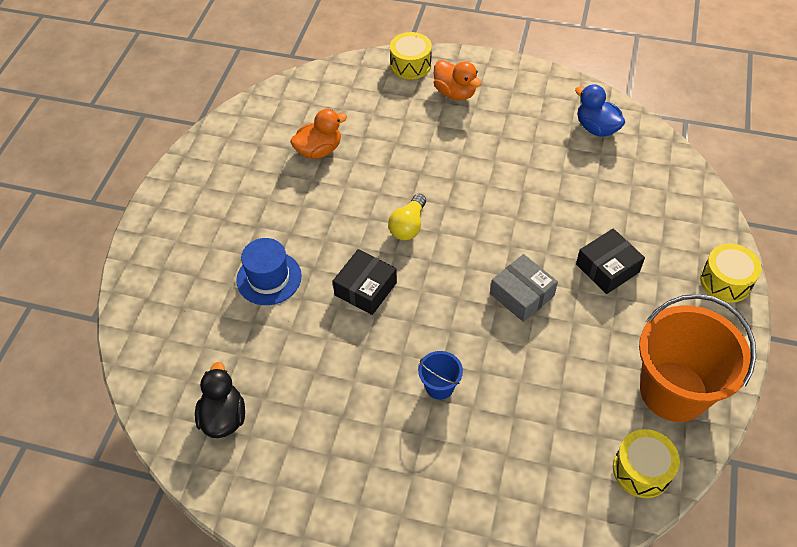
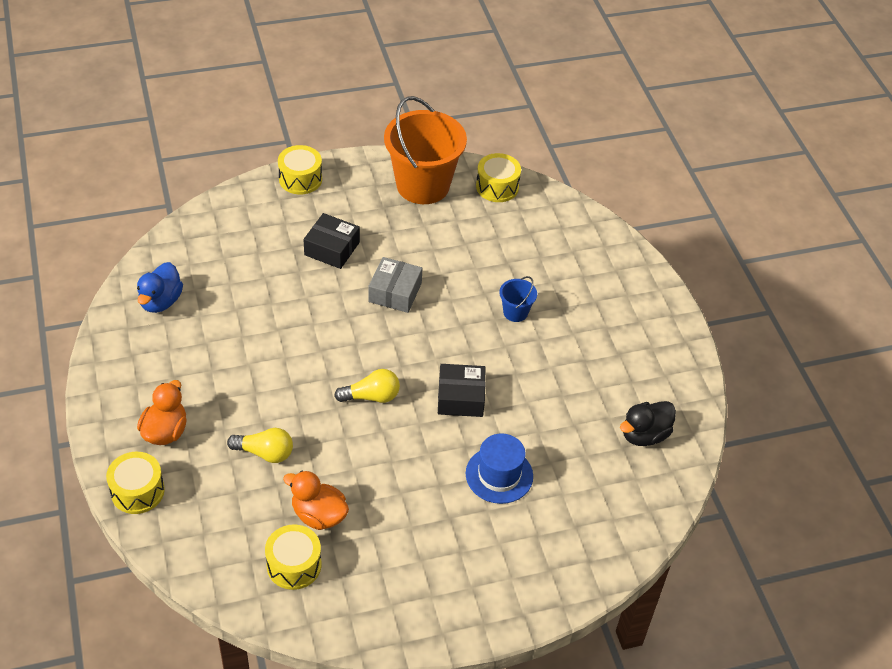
camera: 125 degrees left, 5 degrees down
(289, 123) = (294, 565): none -> yellow drum
(397, 140) = (265, 453): none -> yellow light bulb

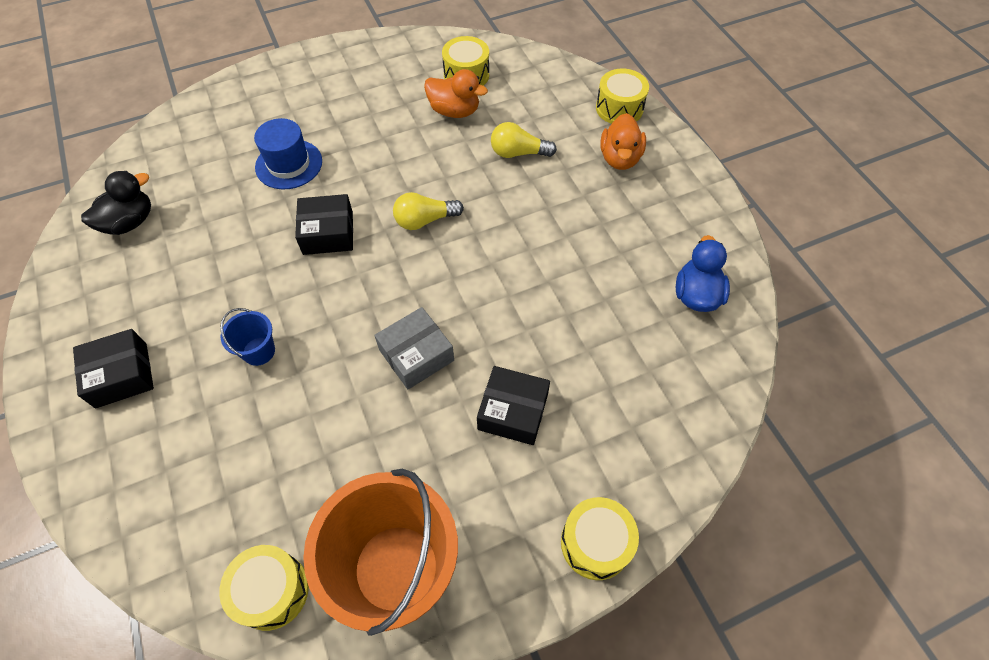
camera: 175 degrees right, 10 degrees up
(395, 292) = (416, 355): grey box -> grey box turned 45 degrees clockwise
(617, 311) = (121, 375): none -> black box

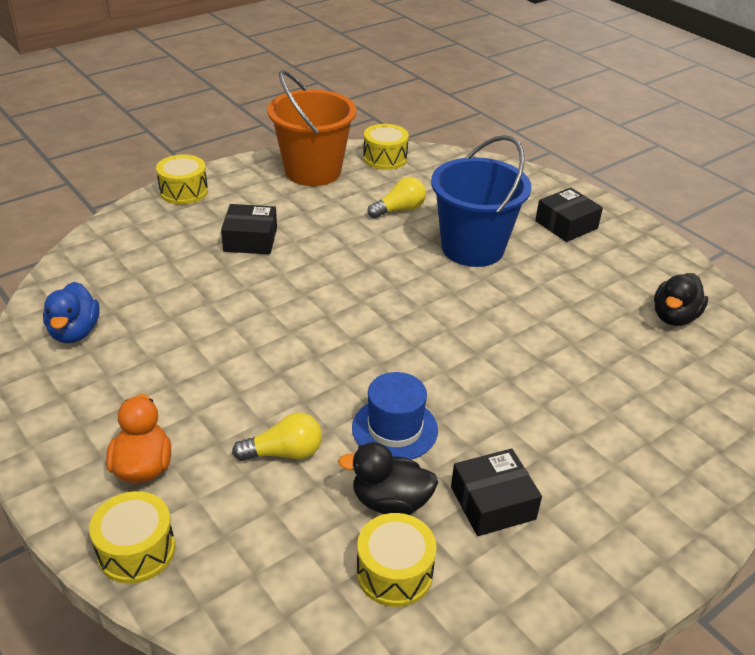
camera: 165 degrees right, 20 degrees down
(259, 351) = (472, 248): blue bucket -> blue bucket, size x2.32
(289, 164) = (563, 395): blue hat -> blue hat (394, 429)
(328, 233) = (471, 334): black box -> black box (492, 503)
(416, 355) = (340, 260): grey box -> none
(424, 220) = (375, 359): yellow light bulb -> yellow light bulb (399, 210)
(454, 111) = (390, 502): orange duck -> black duck

